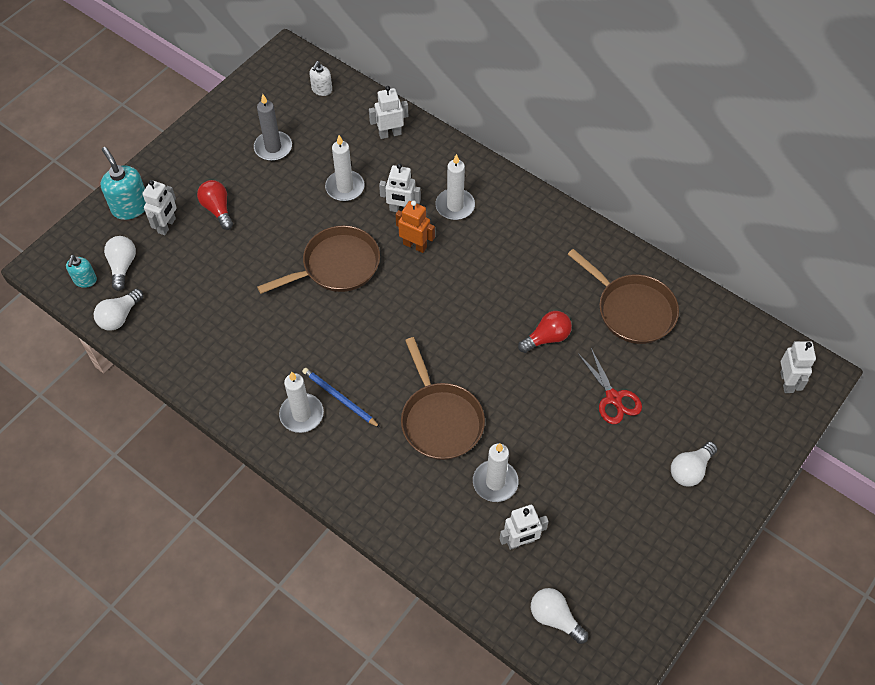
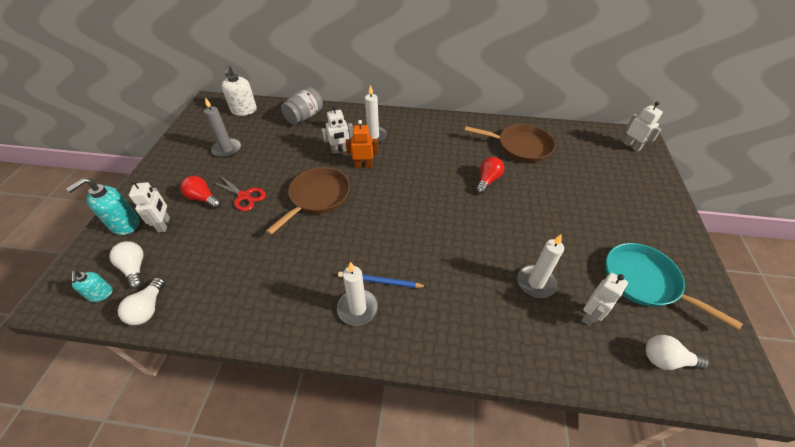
camera: 30 degrees left, 10 degrees down
(130, 207) = (124, 224): turquoise soap dispenser -> turquoise soap dispenser turned 75 degrees counterclockwise
(322, 90) = (244, 110): white soap dispenser -> white soap dispenser, size x1.69
(345, 187) = (293, 152): white candle -> none
(390, 133) = (304, 116): white robot -> grey jar
(440, 420) = (464, 260): brown pan -> none
(613, 398) = (556, 195): red scissors -> red scissors (244, 196)
(613, 543) = (644, 281): none -> turquoise pan
(690, 470) = (637, 213): white light bulb -> none

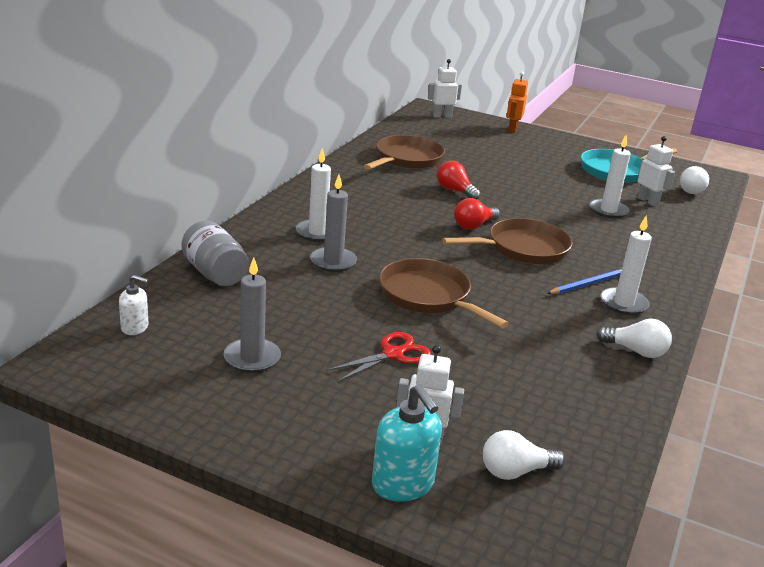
camera: 75 degrees left, 20 degrees down
(100, 294) = (561, 508): turquoise soap dispenser -> none
(148, 308) = (598, 458): white light bulb -> white light bulb (636, 351)
(203, 198) = (377, 394): red light bulb -> red light bulb (474, 225)
(244, 110) = (135, 327): white soap dispenser -> white soap dispenser, size x0.59
(340, 150) = (333, 262): white robot -> grey candle
(363, 165) = (379, 252): orange robot -> orange robot (512, 129)
(379, 281) = (589, 284): blue pencil -> blue pencil turned 150 degrees counterclockwise
(415, 233) = (523, 248): none -> brown pan

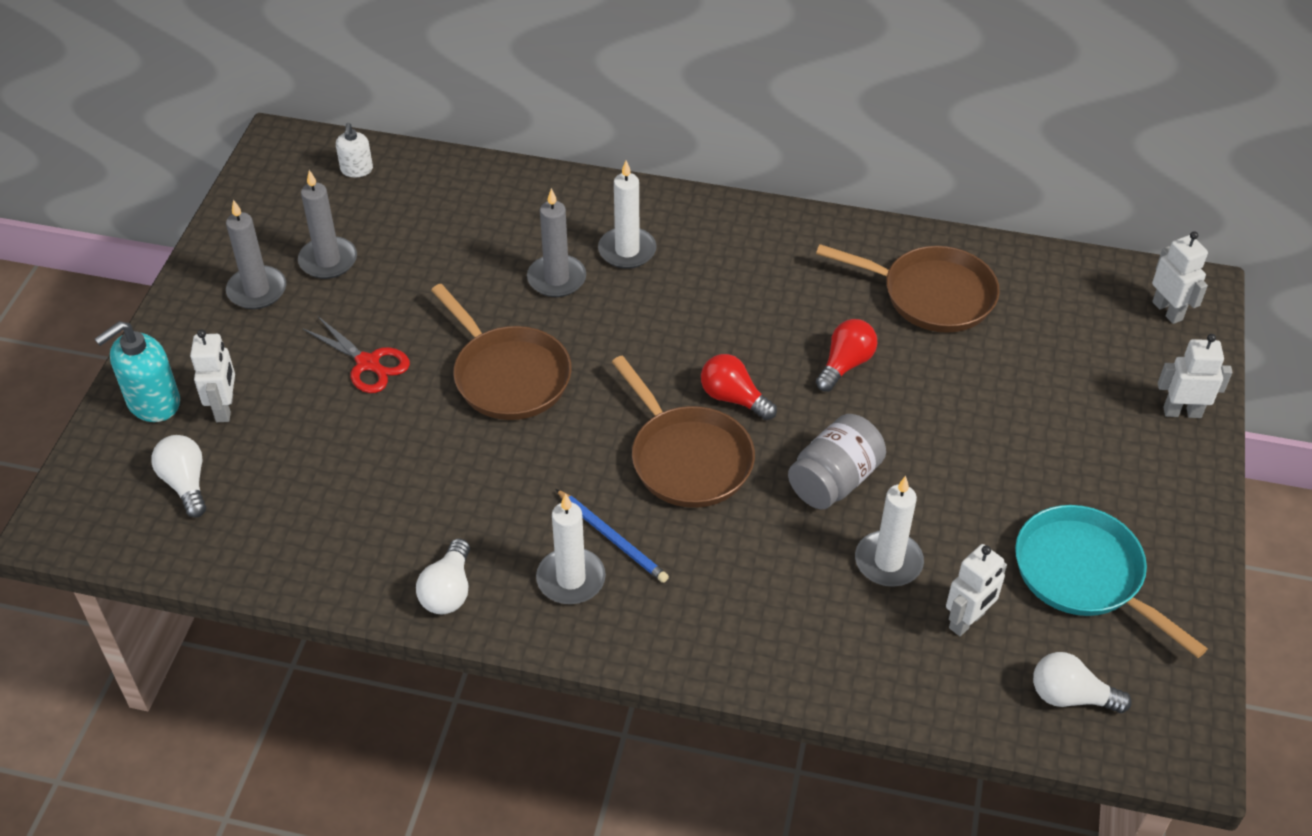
camera: 80 degrees right, 20 degrees up
(215, 273) = (485, 193): grey jar -> grey jar (834, 480)
(271, 403) = (257, 290): none -> grey candle
(428, 296) = (508, 375): brown pan -> brown pan turned 105 degrees clockwise
(512, 129) = (1182, 412): orange robot -> white robot

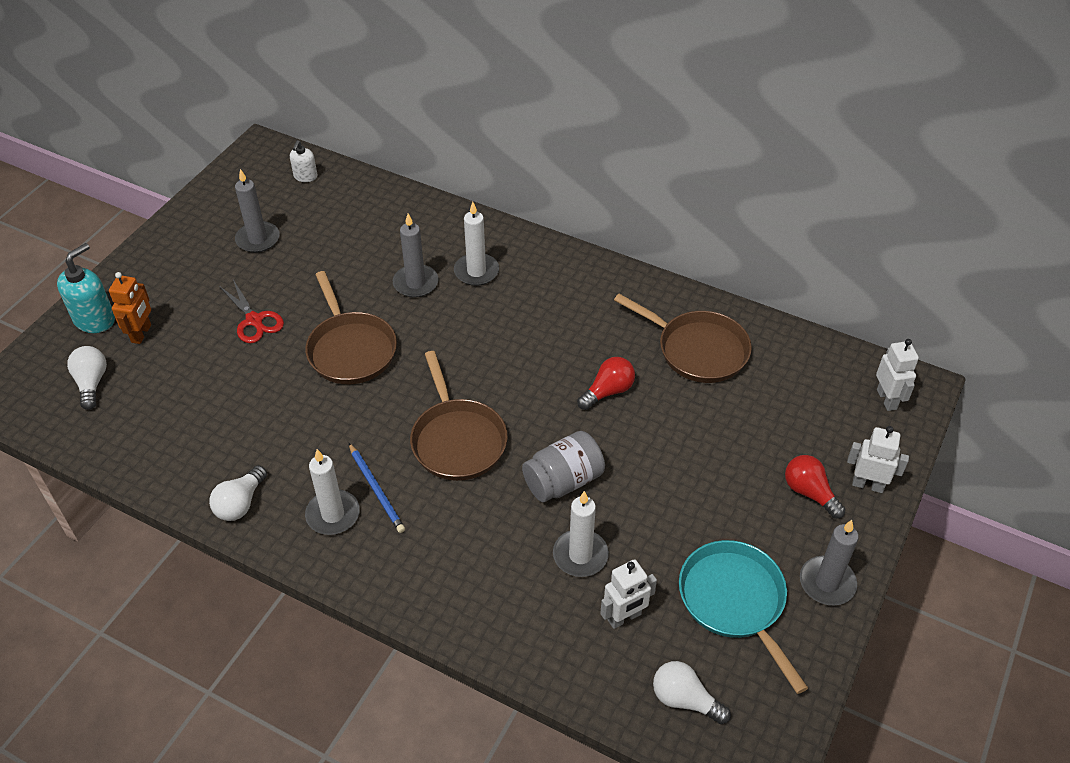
camera: 15 degrees right, 0 degrees up
(153, 402) = (95, 319): turquoise soap dispenser -> turquoise soap dispenser turned 150 degrees clockwise
(225, 408) = (141, 334): white robot -> orange robot
(257, 290) = (199, 252): grey candle -> grey candle (827, 583)
(733, 398) = (511, 400): red light bulb -> red light bulb (809, 493)

